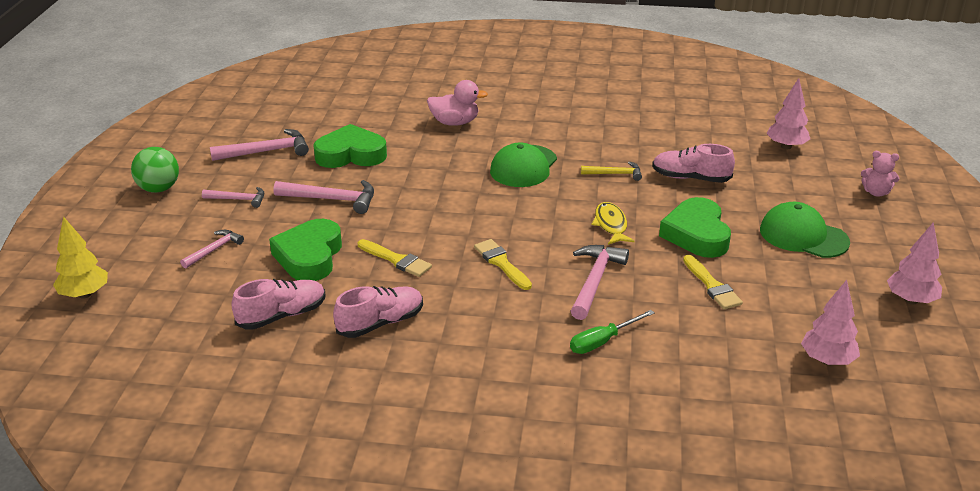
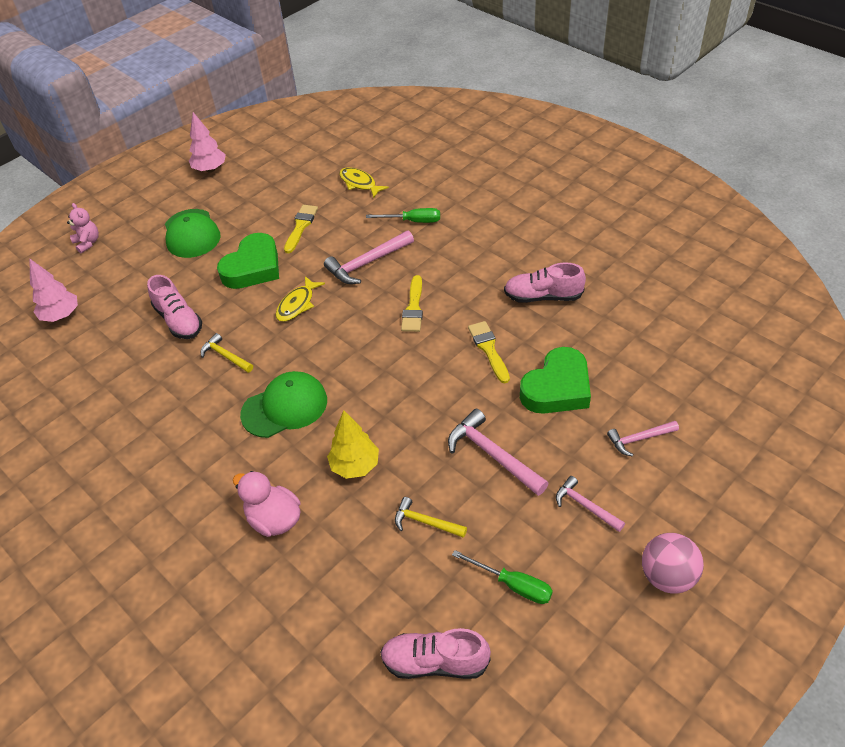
camera: 140 degrees left, 15 degrees up
(84, 294) = (777, 438): yellow tree -> yellow tree (355, 466)
(159, 189) = (667, 576): green ball -> pink ball
(266, 151) = (513, 585): pink hammer -> green screwdriver
(282, 316) = (612, 336): pink shoe -> pink shoe (435, 662)
(351, 154) = (425, 522): green heart -> yellow hammer
(723, 359) = (359, 183): none -> yellow fish
(827, 360) = (308, 160): pink tree -> none

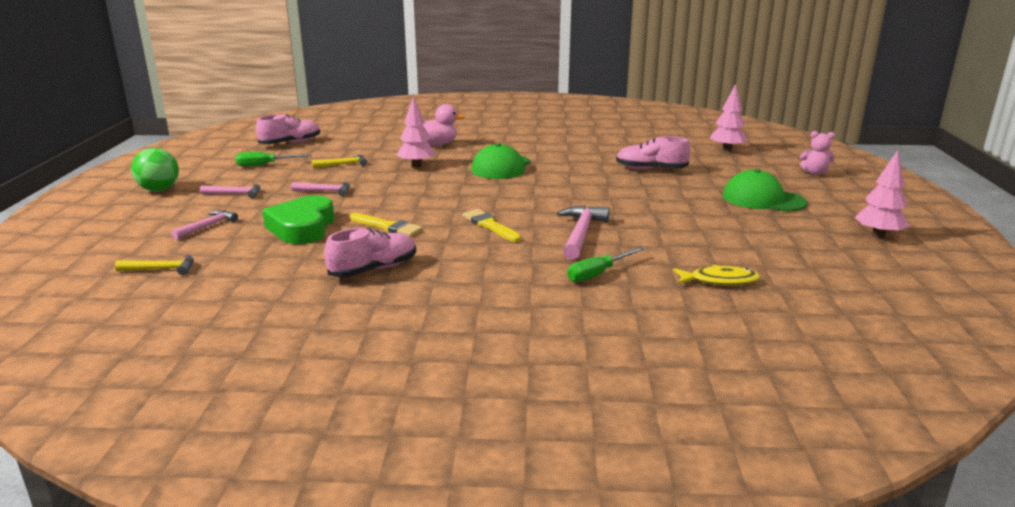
camera: 135 degrees right, 25 degrees down
(225, 356) = (583, 169): yellow hammer -> yellow hammer (162, 269)
(253, 267) = (667, 201): green heart -> none
(297, 304) = (587, 198): yellow fish -> none
(301, 226) = (692, 232): yellow brush -> none
(355, 466) = (416, 165): yellow tree -> pink tree
(492, 454) = (325, 191): pink hammer -> pink hammer, size x0.62
(667, 576) = (159, 190): pink ball -> green ball

